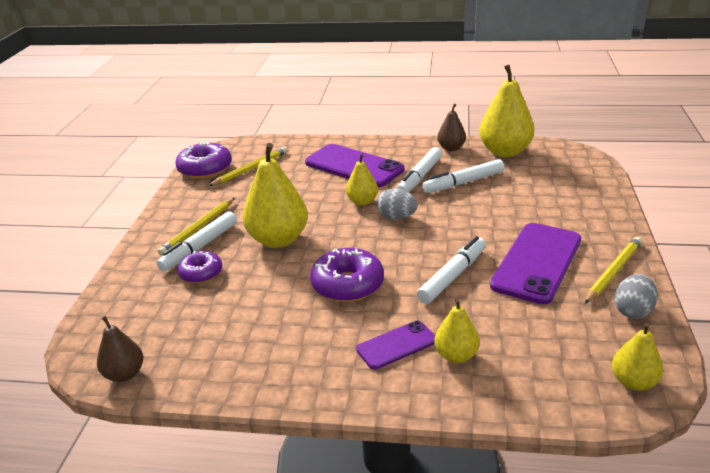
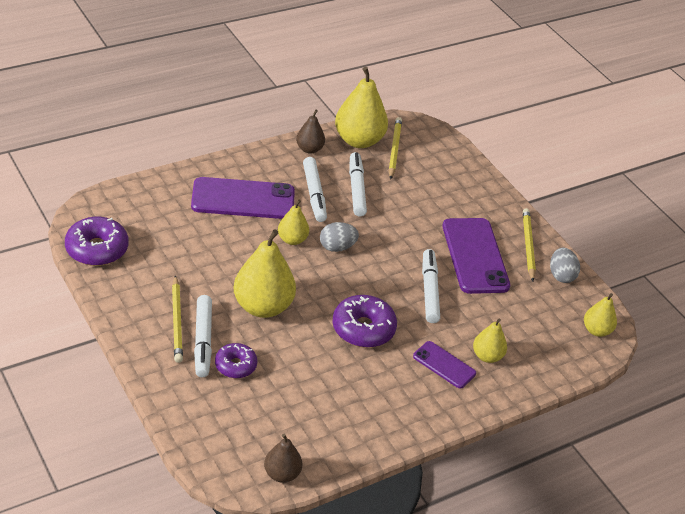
camera: 45 degrees left, 10 degrees up
(250, 169) = (145, 234): yellow pencil -> yellow pencil (394, 149)
(396, 345) = (444, 365): purple phone -> purple phone turned 75 degrees counterclockwise
(464, 182) = (356, 189): white marker -> white marker turned 150 degrees clockwise

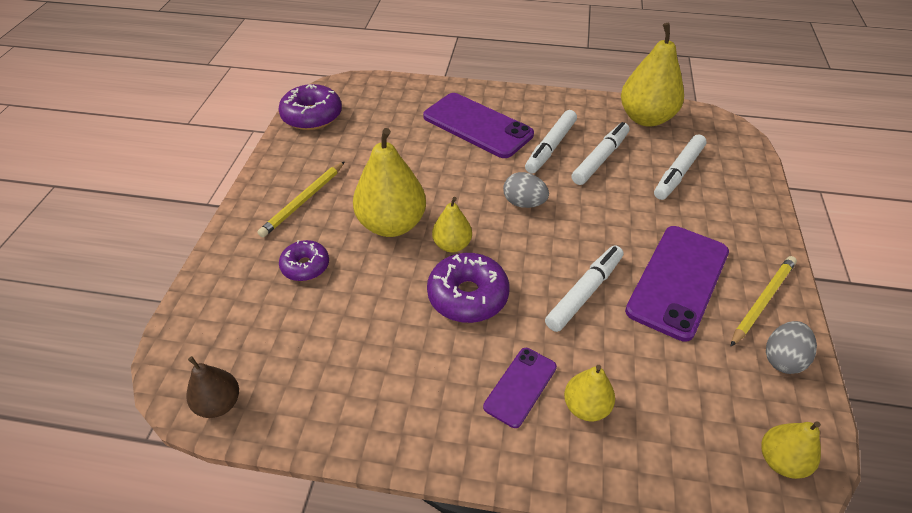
camera: 45 degrees right, 5 degrees up
(203, 340) = (305, 228): white marker -> white marker (678, 172)
(292, 240) = (486, 177): yellow pear -> yellow pear (452, 245)
(309, 149) = (586, 108): brown pear -> none
(394, 149) = (678, 139): yellow pencil -> none
(444, 365) = (520, 387): purple phone -> purple phone turned 45 degrees clockwise

